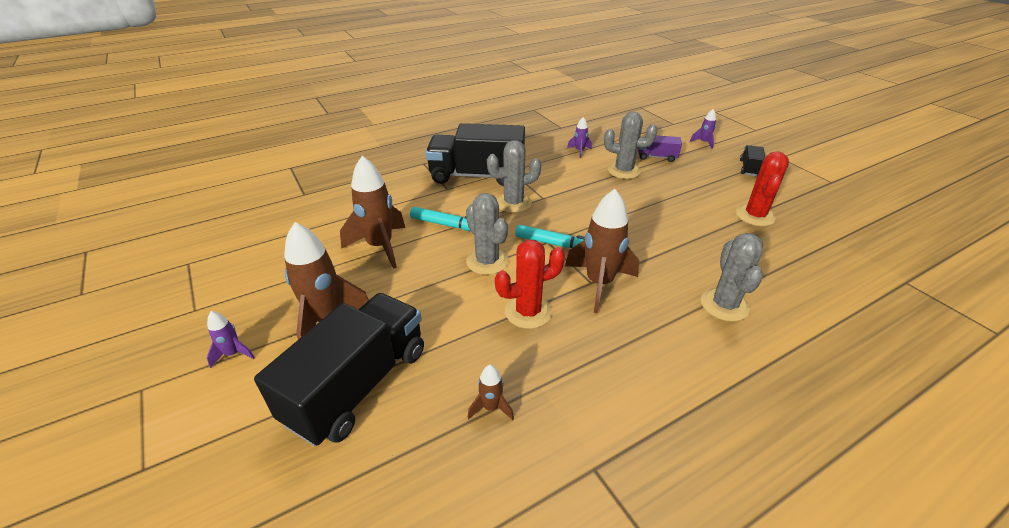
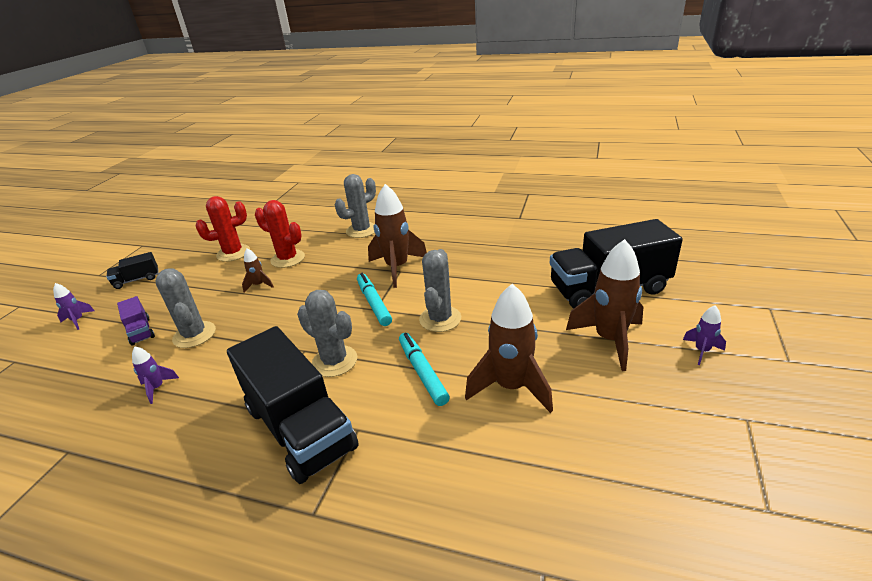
camera: 130 degrees left, 5 degrees down
(491, 407) = (540, 249): brown rocket -> brown rocket (259, 285)
(528, 312) = (462, 275): red cactus -> red cactus (288, 259)

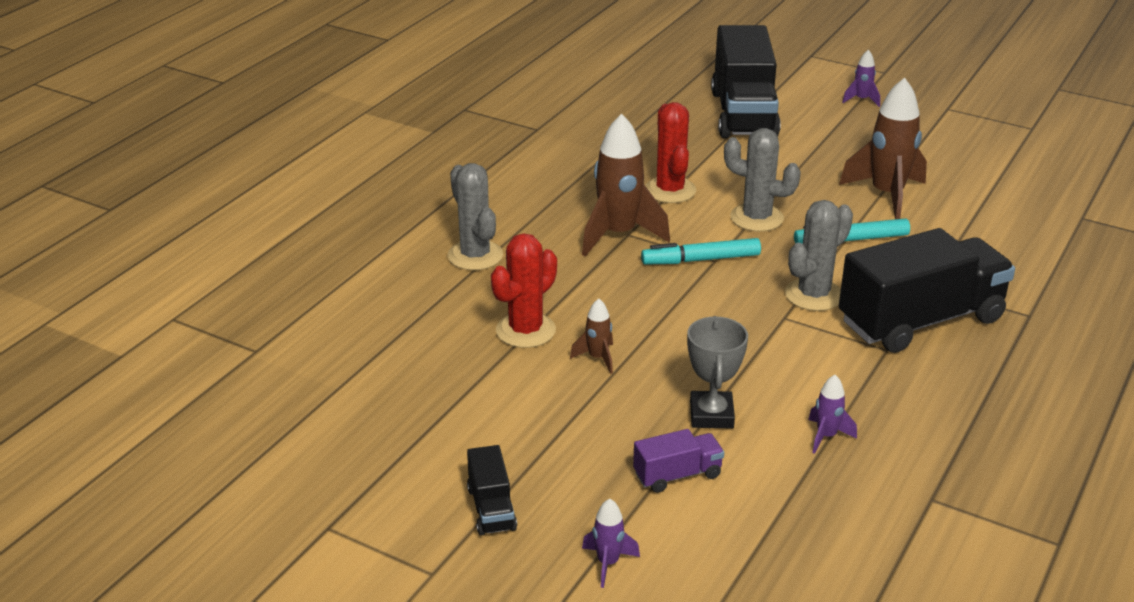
camera: 80 degrees left, 0 degrees up
(194, 335) = (711, 415): grey cactus -> grey trophy
(233, 253) = (461, 392): red cactus -> red cactus (670, 190)
(609, 340) = (831, 134): brown rocket -> none

